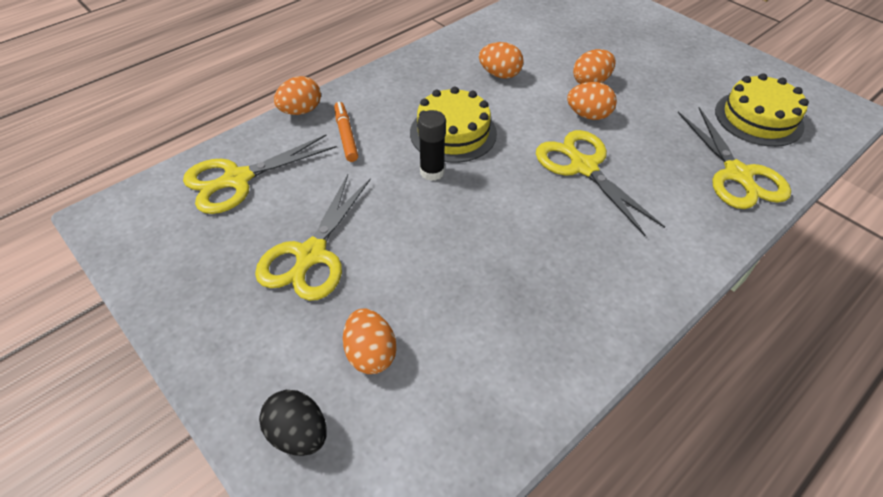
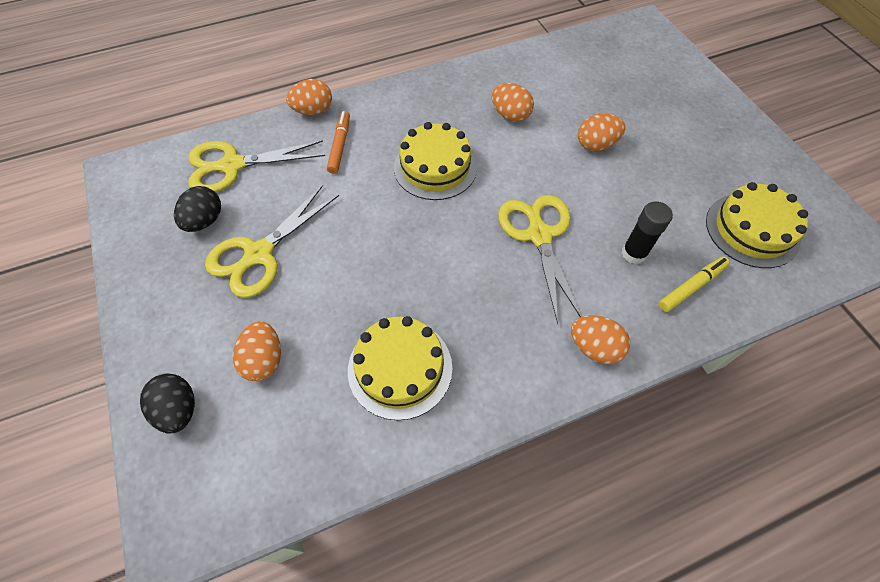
camera: 20 degrees right, 10 degrees up
(233, 239) = (205, 221): none -> black egg
(432, 172) = (397, 202): black glue stick -> black glue stick (634, 253)
(517, 318) = (400, 368): none -> yellow cake
(588, 115) = (573, 181): orange egg -> orange egg (594, 347)
(737, 175) = (691, 287): yellow scissors -> yellow marker

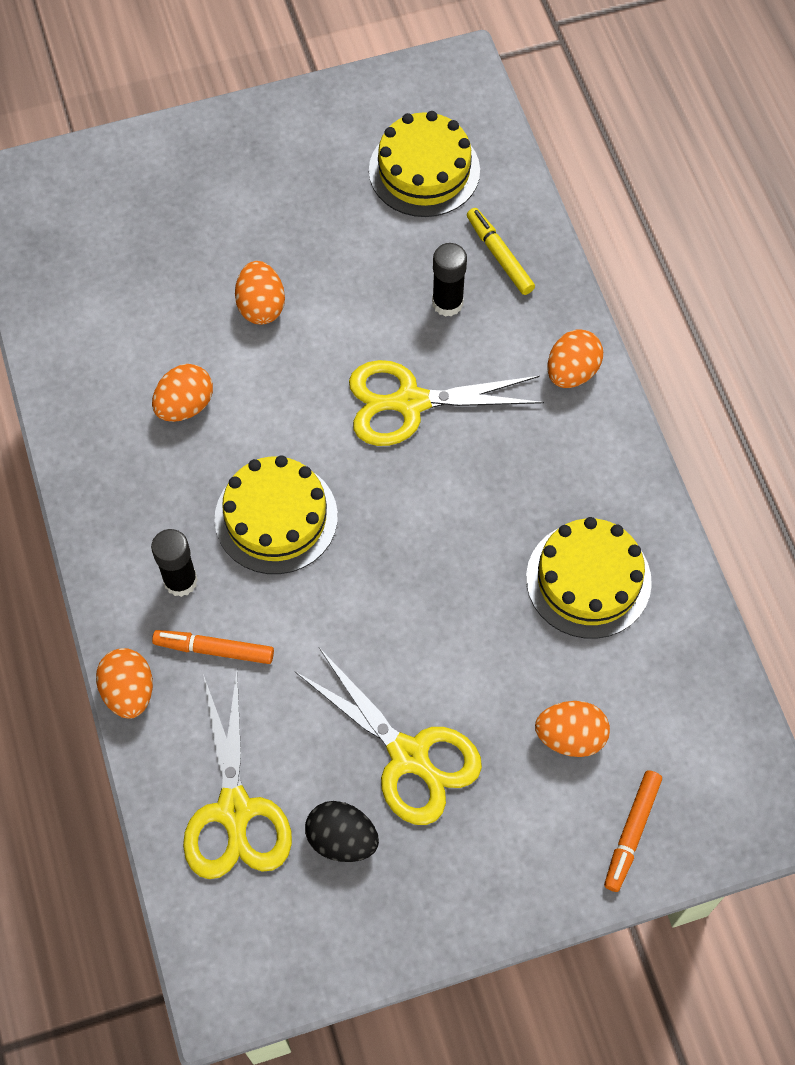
camera: 85 degrees left, 5 degrees up
(179, 410) = (632, 832): black egg -> orange marker
(386, 125) = (180, 581): none -> black glue stick

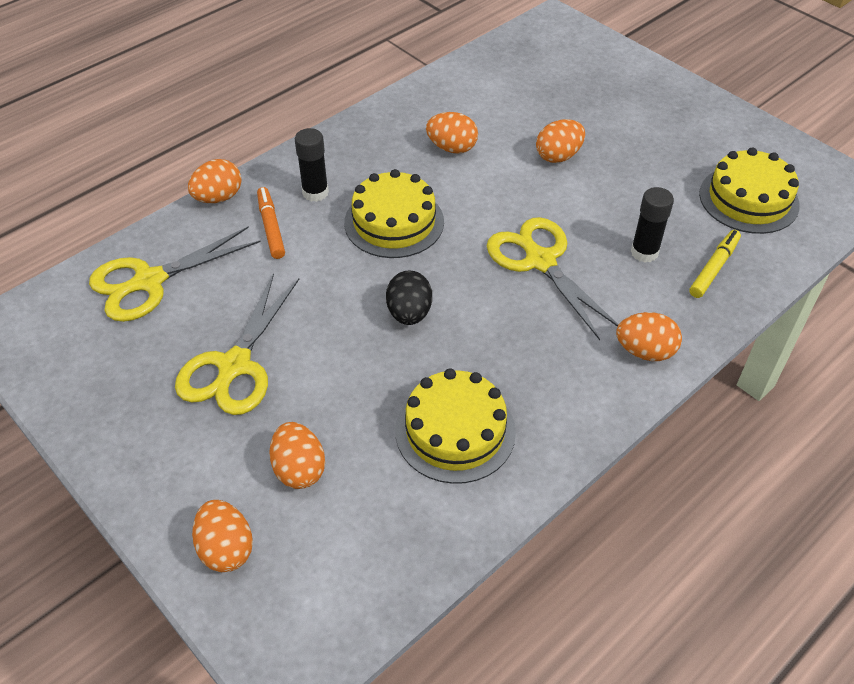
camera: 65 degrees right, 15 degrees down
(342, 839) = (148, 349): black egg -> black egg (409, 313)
(632, 832) = (226, 549): orange marker -> orange egg

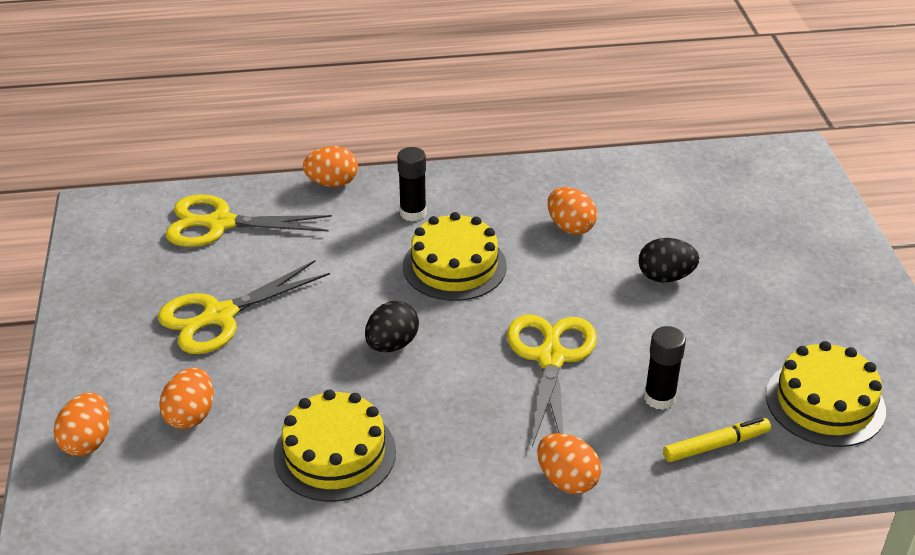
camera: 35 degrees right, 10 degrees down
(271, 227) = (350, 224): orange marker -> none
(558, 156) = (665, 277): orange egg -> black egg

